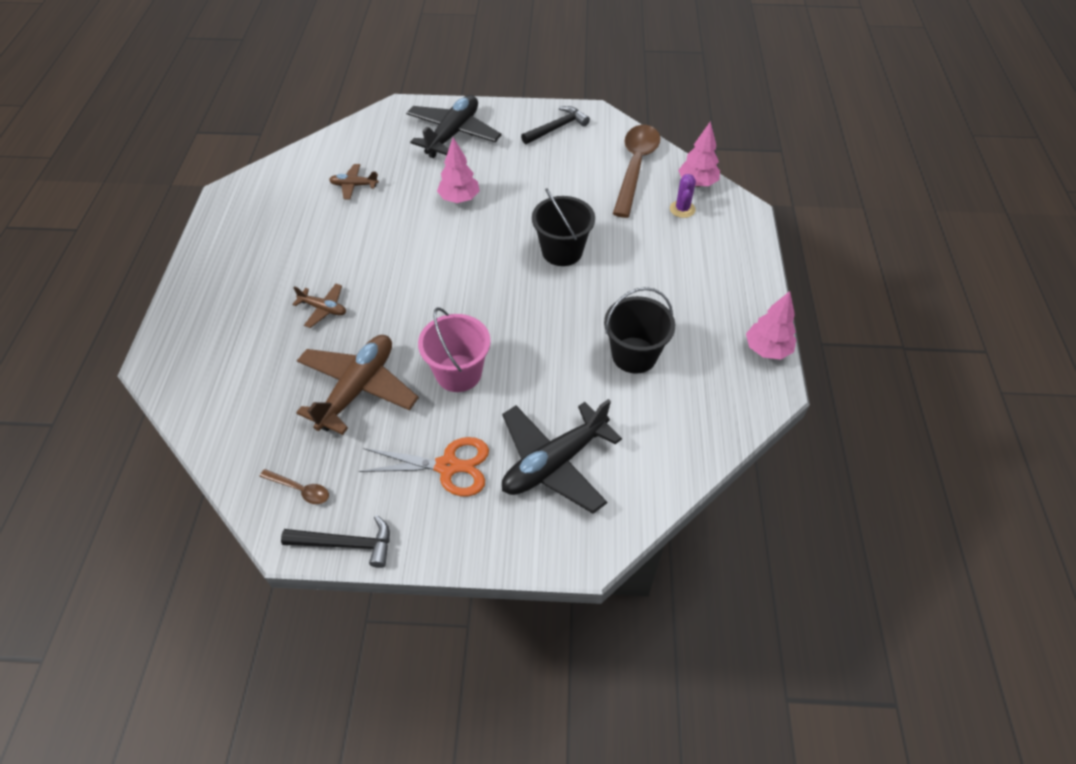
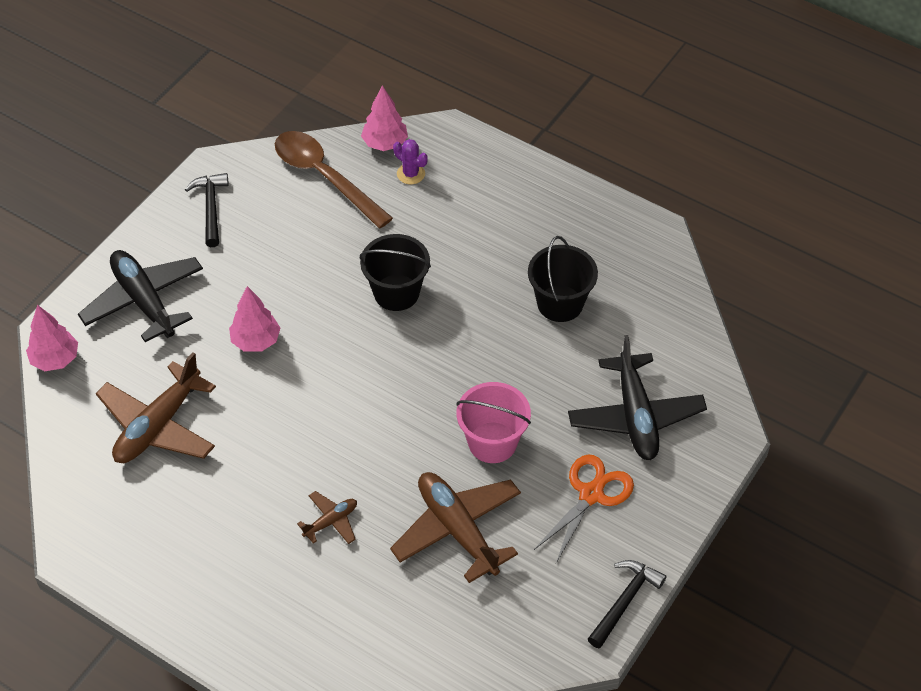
camera: 60 degrees left, 0 degrees up
(300, 489) = (546, 617): brown spoon -> none
(354, 185) = (158, 426): brown plane -> brown plane, size x2.05
(767, 349) = (615, 211): pink tree -> pink tree (55, 359)

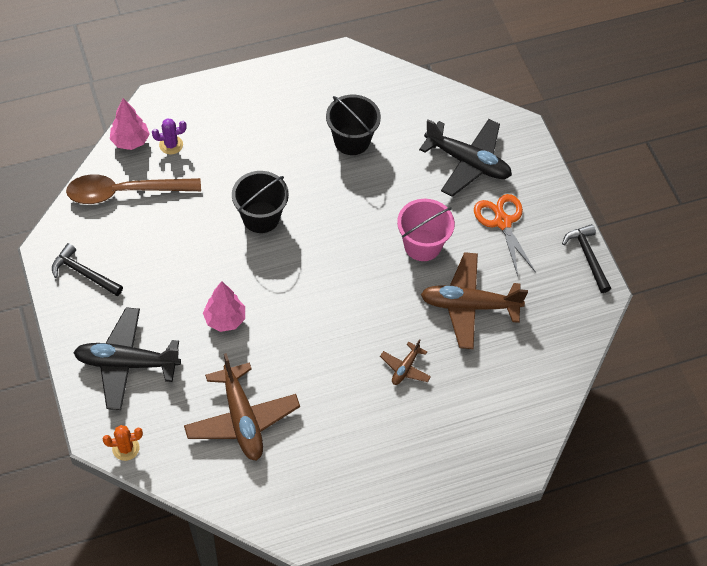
camera: 55 degrees left, 5 degrees up
(55, 359) = (125, 448): pink tree -> orange cactus
(331, 521) = (405, 368): brown plane -> brown plane turned 150 degrees counterclockwise

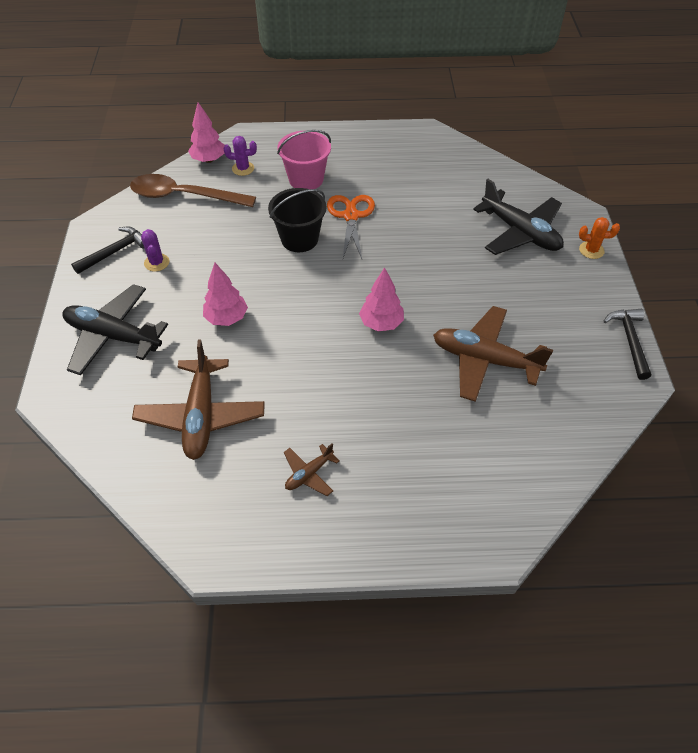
camera: 20 degrees right, 5 degrees down
(84, 273) = (115, 252): black hammer -> black hammer turned 90 degrees clockwise
(125, 448) = (71, 415): orange cactus -> orange cactus (591, 250)
(131, 276) = (156, 262): none -> purple cactus
(352, 140) = (411, 194): black bucket -> none
(368, 291) = (381, 323): none -> pink tree
(405, 368) = (394, 406): brown plane -> brown plane (309, 474)
(422, 245) = (451, 294): pink bucket -> pink bucket (306, 179)
(502, 222) = (542, 290): orange scissors -> orange scissors (351, 216)

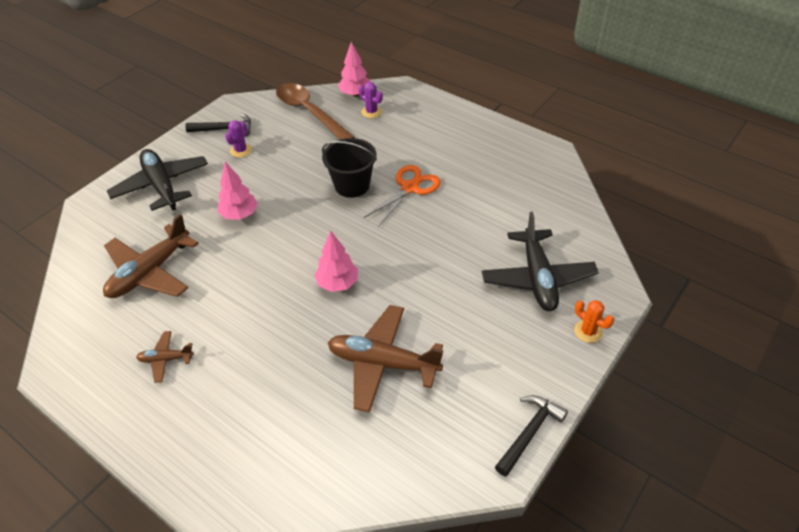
camera: 40 degrees right, 5 degrees down
(306, 179) = (408, 142): pink bucket -> none
(484, 360) = (382, 363): brown plane -> brown plane turned 45 degrees counterclockwise

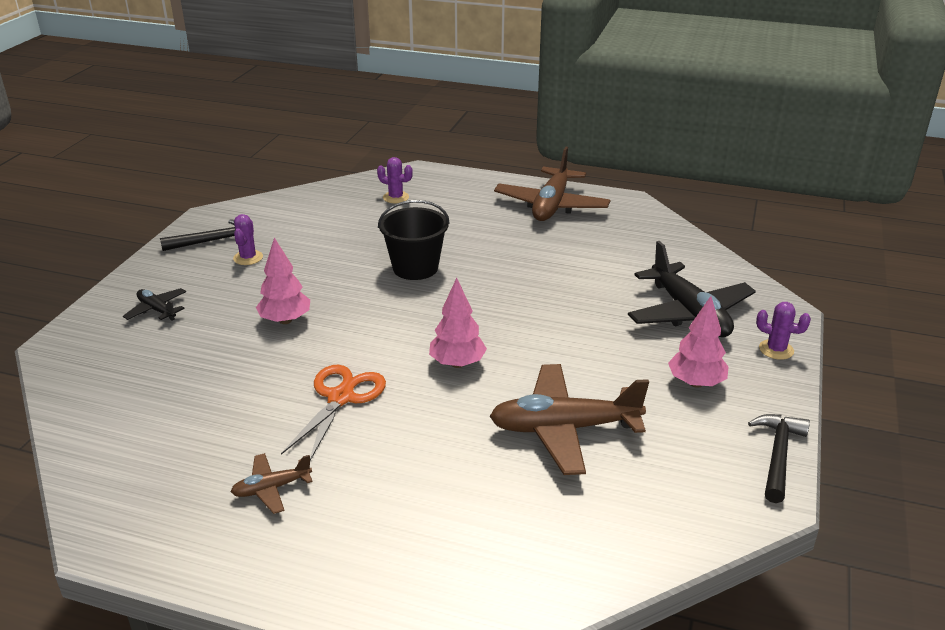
camera: 20 degrees left, 15 degrees down
(150, 272) = (193, 401): brown plane -> brown plane (551, 205)
(161, 186) = (157, 310): black plane -> black plane, size x0.49
(309, 112) = (317, 209): brown spoon -> none
(355, 94) = (365, 184): pink tree -> pink tree (696, 383)
(410, 188) = (488, 259): orange scissors -> orange scissors (341, 397)
(588, 331) = (776, 350): orange cactus -> purple cactus

